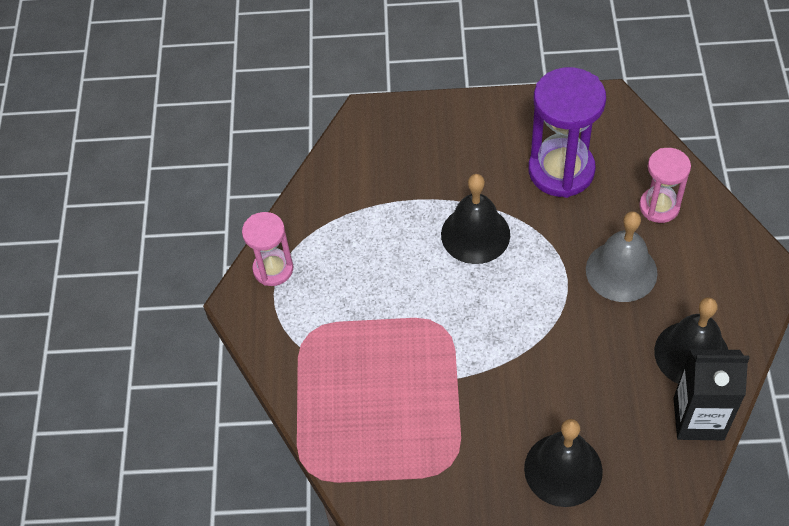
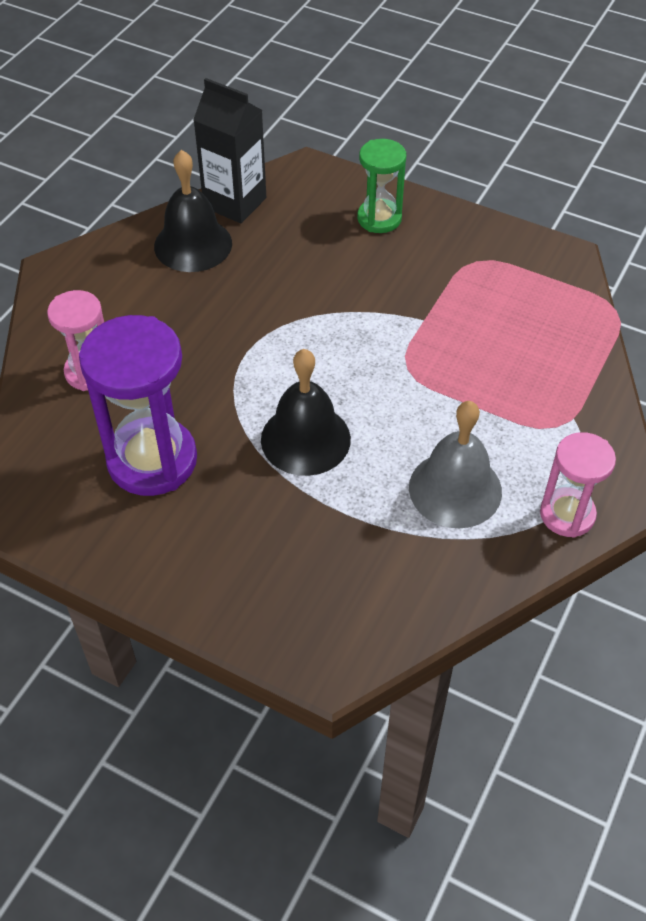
camera: 155 degrees left, 5 degrees down
(563, 469) = (379, 218): black bell -> green hourglass
(621, 271) = (188, 334): grey bell -> grey bell (455, 489)

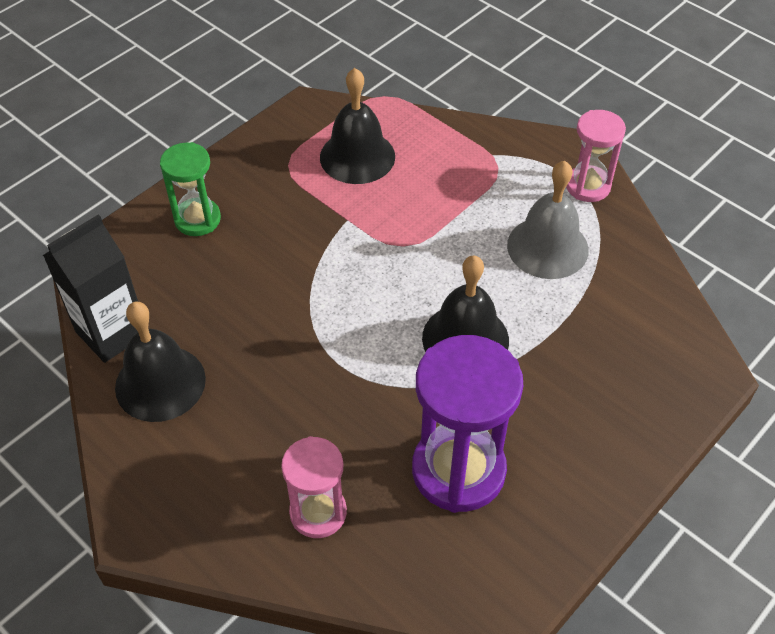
camera: 75 degrees left, 0 degrees up
(514, 308) = (357, 156): none -> black bell

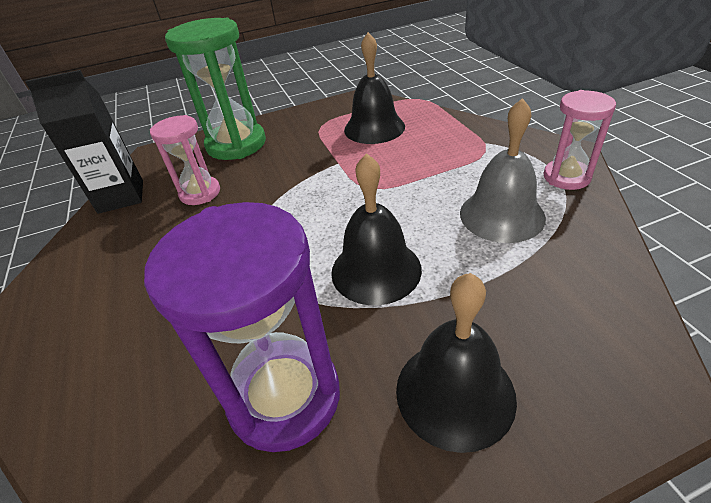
camera: 30 degrees right, 10 degrees down
(160, 383) = (116, 236): black bell -> black bell (455, 392)
(197, 219) = (236, 144): green hourglass -> green hourglass, size x1.69
(318, 512) = (125, 386): pink hourglass -> pink hourglass (200, 193)

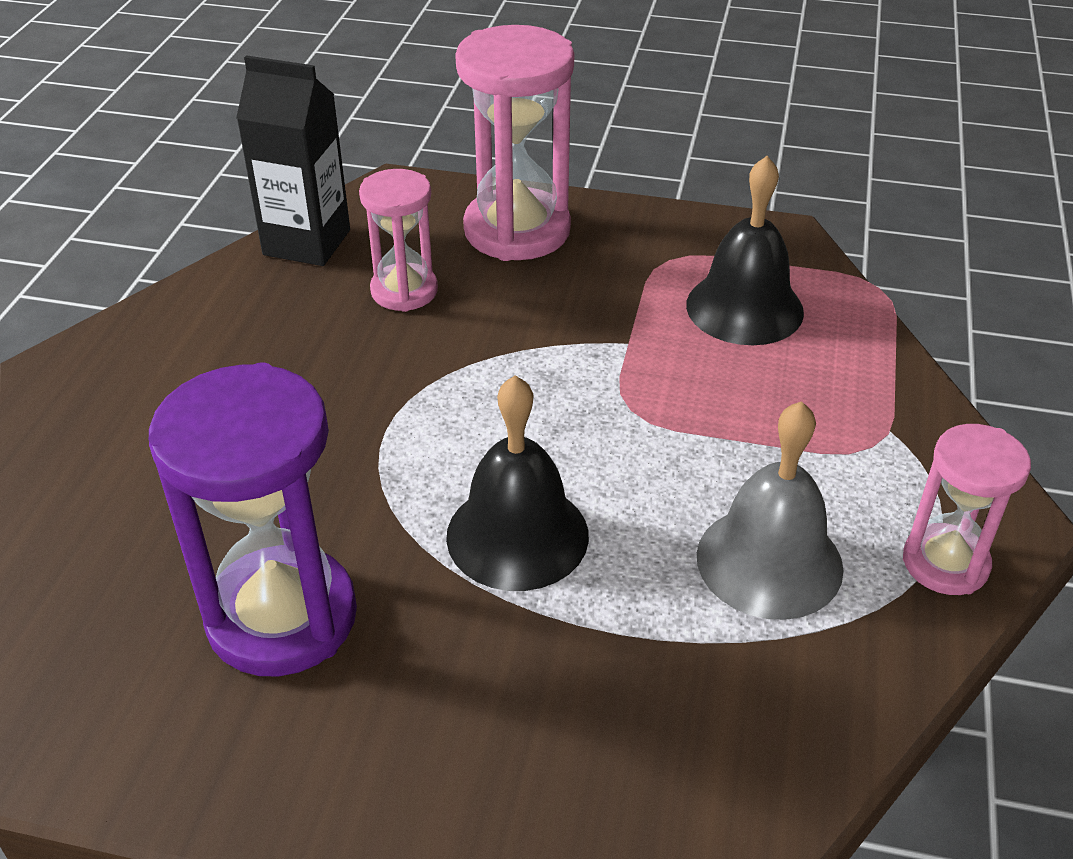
camera: 30 degrees right, 0 degrees up
(236, 144) = (517, 230): green hourglass -> pink hourglass
(455, 392) = (456, 731): black bell -> none

